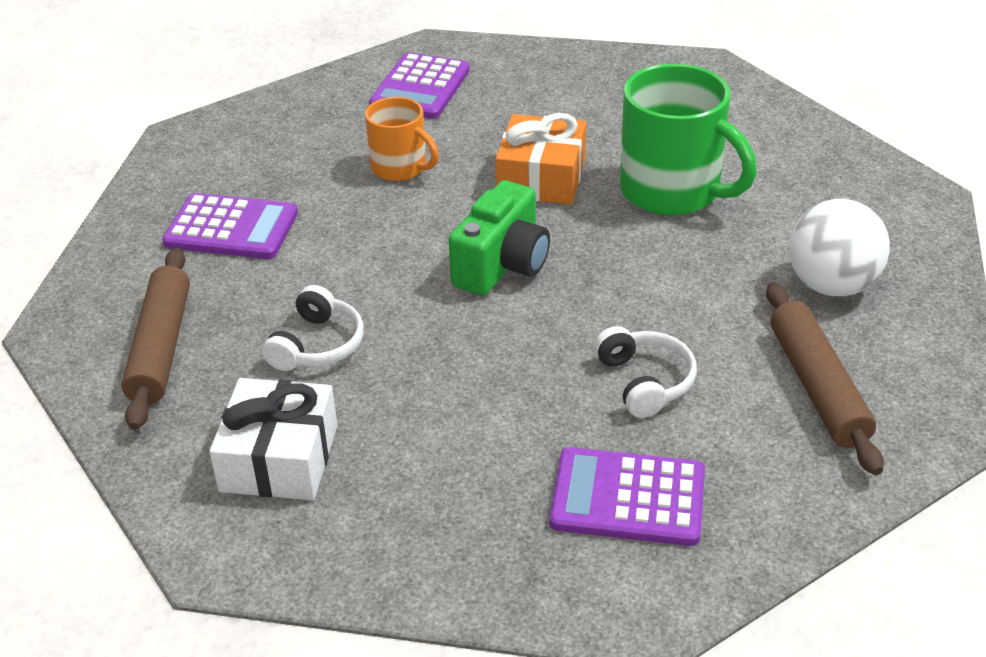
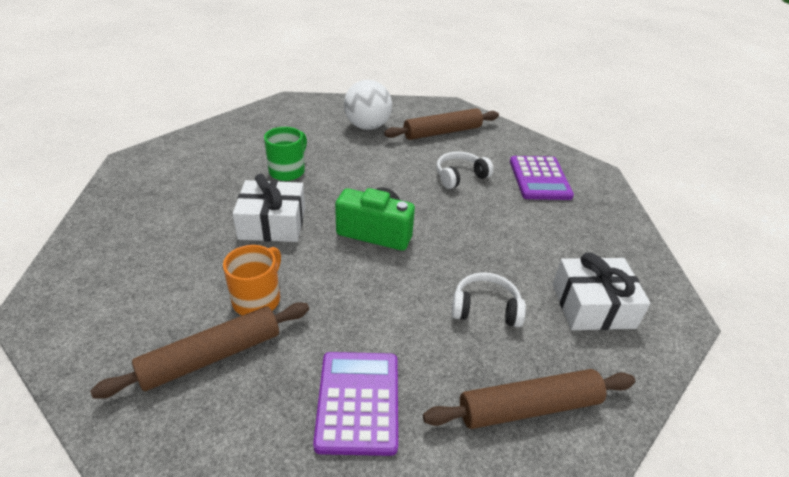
camera: 105 degrees left, 0 degrees up
(330, 143) = (212, 356): none -> brown rolling pin
(420, 88) = (120, 306): purple calculator -> none
(541, 177) = (272, 223): orange gift -> white gift
(673, 191) = (288, 171): green mug -> green mug, size x0.58

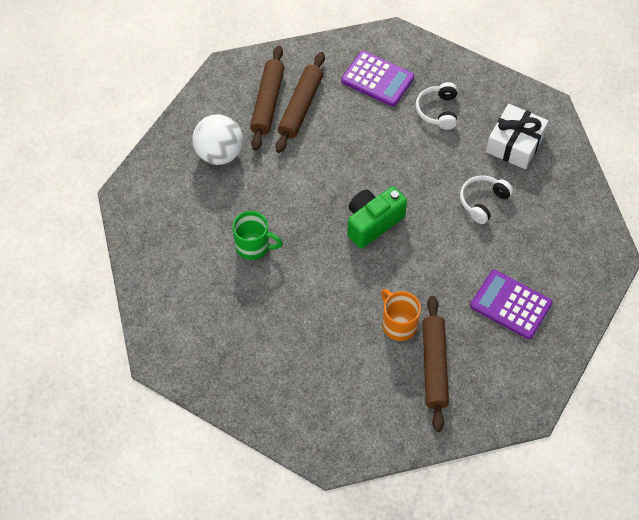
camera: 55 degrees left, 20 degrees up
(272, 223) = (320, 285): white gift -> none
(288, 171) = (254, 246): green mug -> green mug turned 135 degrees clockwise
(460, 176) = (340, 130): white headphones -> white headphones (438, 111)
(529, 407) = (560, 226): brown rolling pin -> brown rolling pin (301, 107)

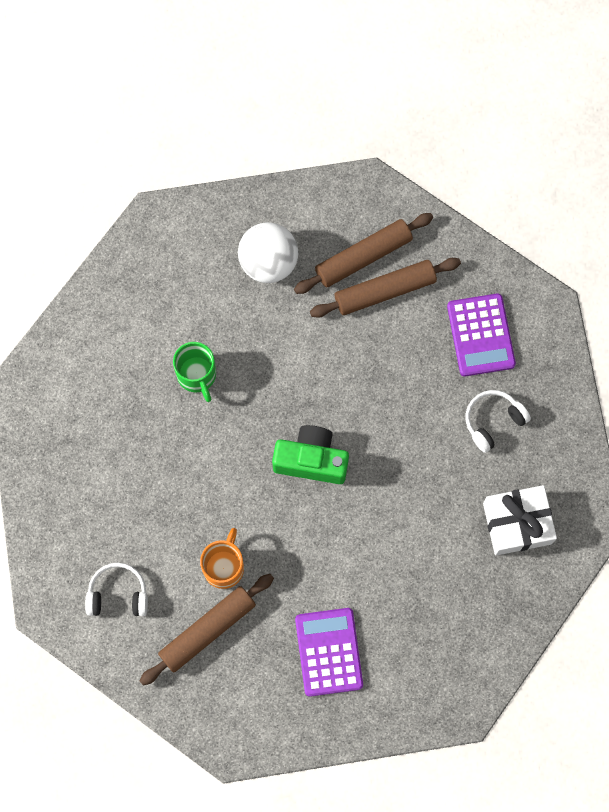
camera: 50 degrees right, 15 degrees up
(483, 201) = (422, 543): white headphones -> white headphones (118, 594)

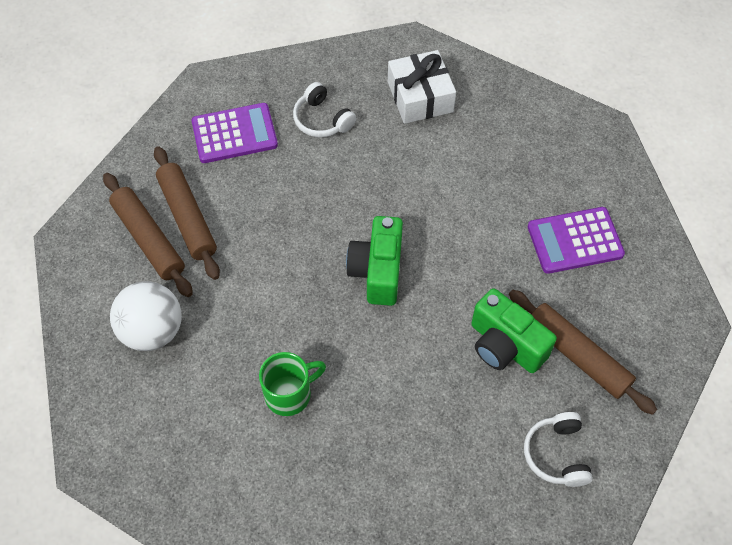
camera: 95 degrees left, 15 degrees down
(224, 566) = (505, 345): orange mug -> green camera

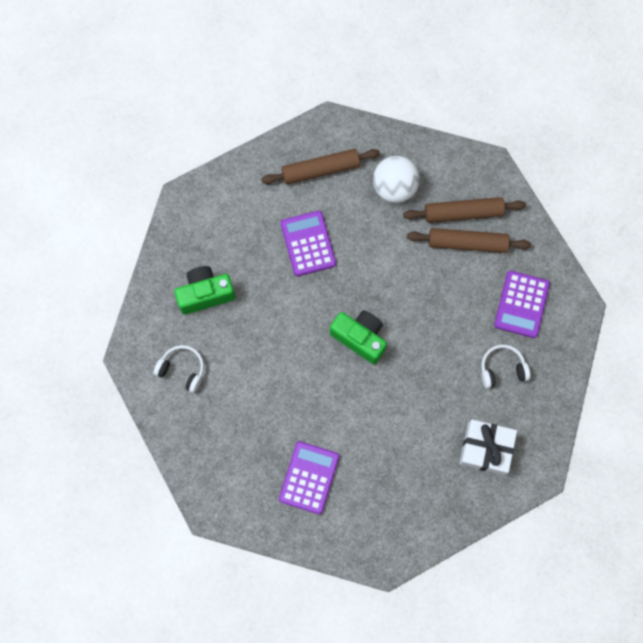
camera: 120 degrees right, 15 degrees up
(289, 394) = (308, 243): green mug -> purple calculator
(505, 345) = (264, 384): green camera -> green camera (205, 294)
(577, 355) = (232, 423): brown rolling pin -> brown rolling pin (320, 170)

